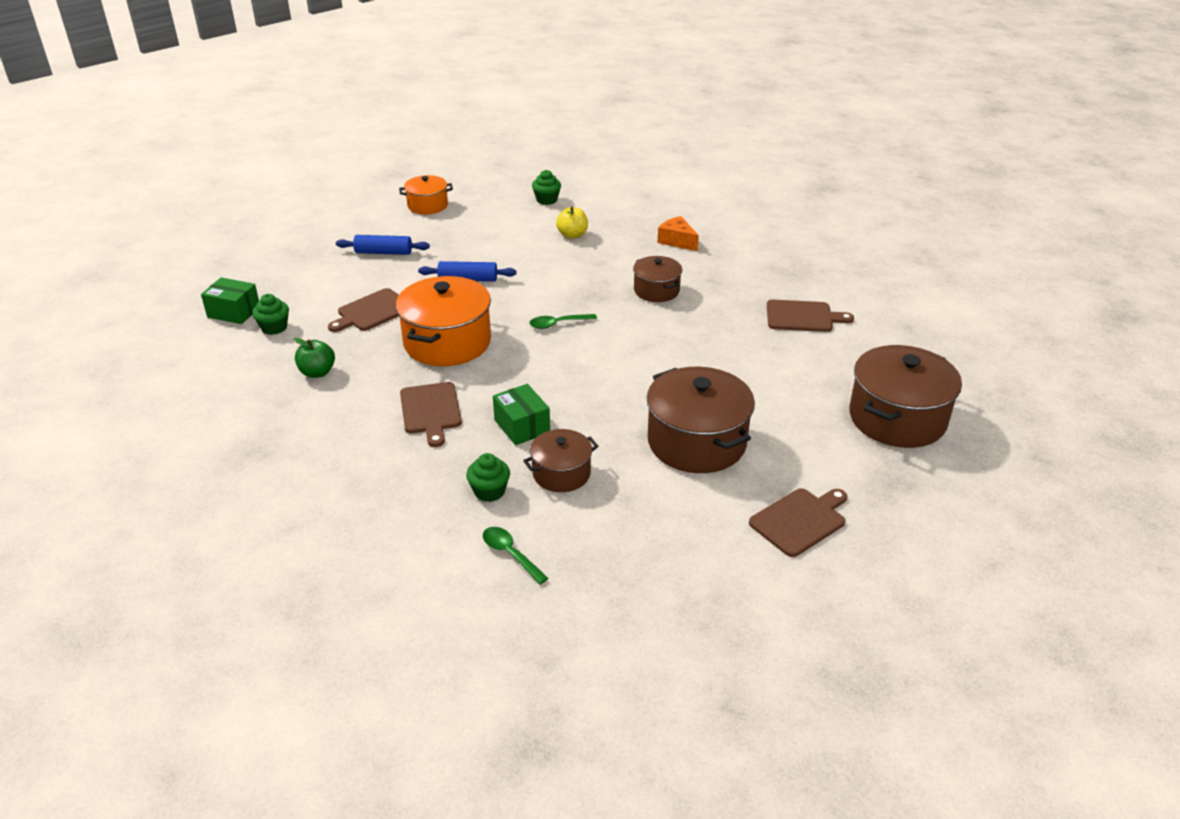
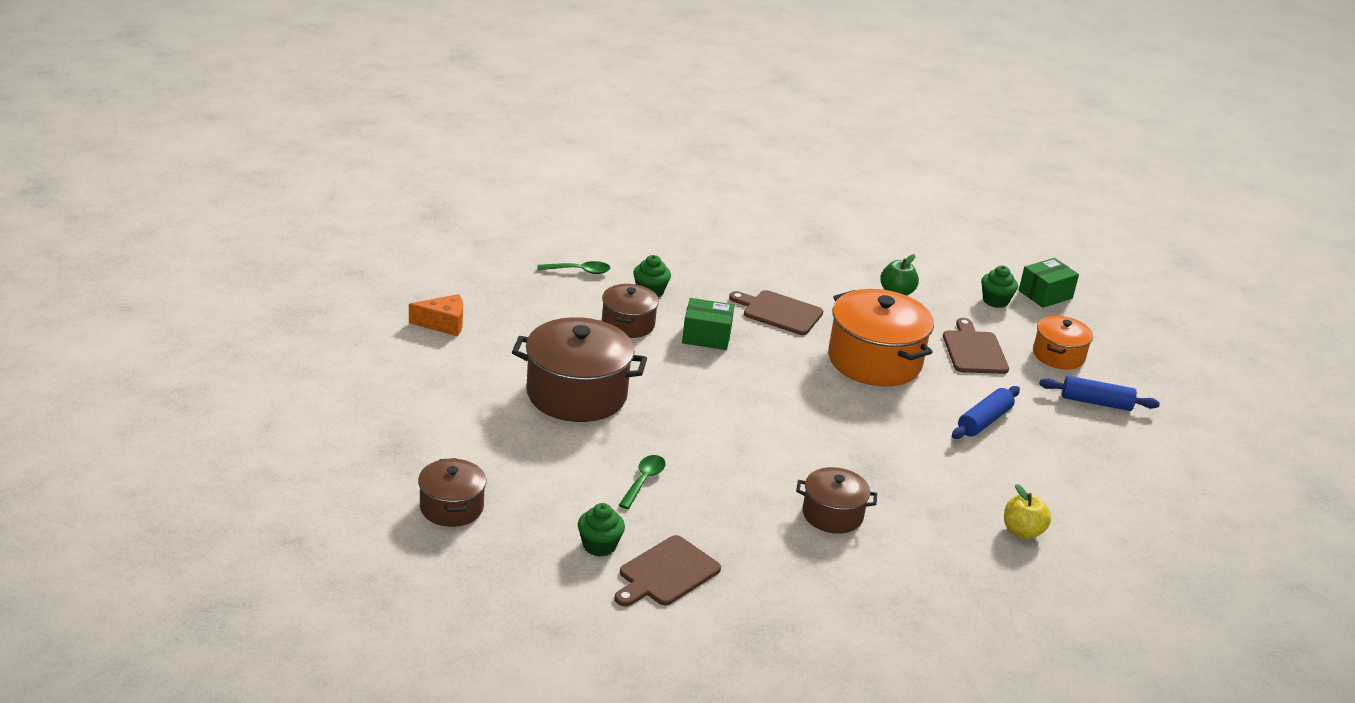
camera: 125 degrees right, 5 degrees down
(383, 252) = (1096, 402): blue rolling pin -> blue rolling pin turned 60 degrees clockwise
(427, 205) = (1198, 476): orange pot -> orange pot (1058, 355)
(546, 200) = (1141, 564): green cupcake -> green cupcake (599, 545)
(558, 324) = (838, 426): green spoon -> green spoon (643, 481)
(677, 241) = (929, 597): orange cheese -> orange cheese (443, 324)
(800, 520) = (433, 382): brown cutting board -> none
(897, 418) = (451, 507): brown pot -> brown pot, size x0.57

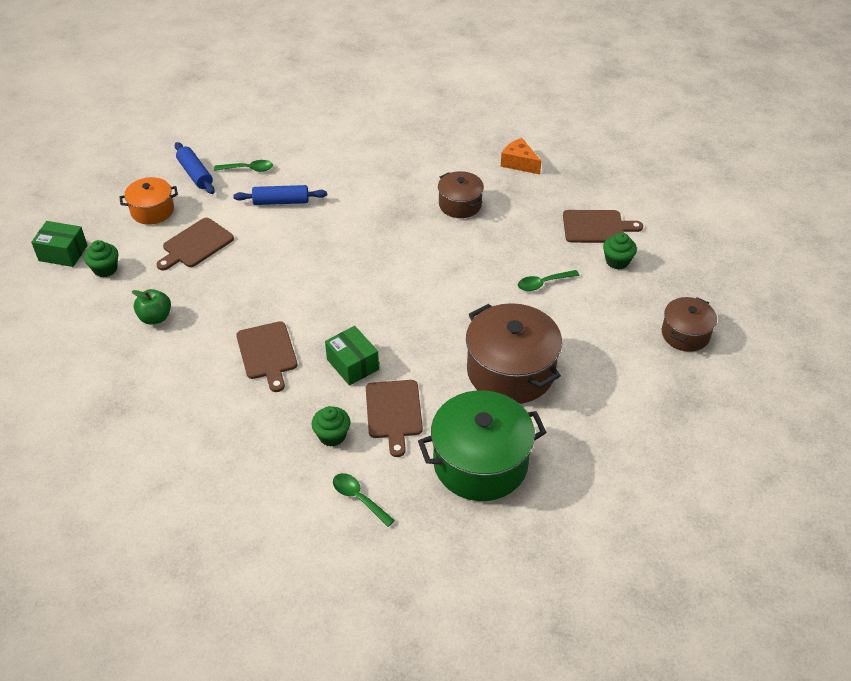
camera: 130 degrees left, 15 degrees up
(443, 324) = (541, 506): orange cheese -> orange cheese (519, 163)
(520, 326) = (480, 463): none -> green pot
(628, 324) = (394, 412): brown pot -> brown cutting board
(874, 361) = (272, 276): orange pot -> none
(1022, 532) = (374, 143): yellow apple -> none
(1068, 433) = (248, 169): none -> green spoon

